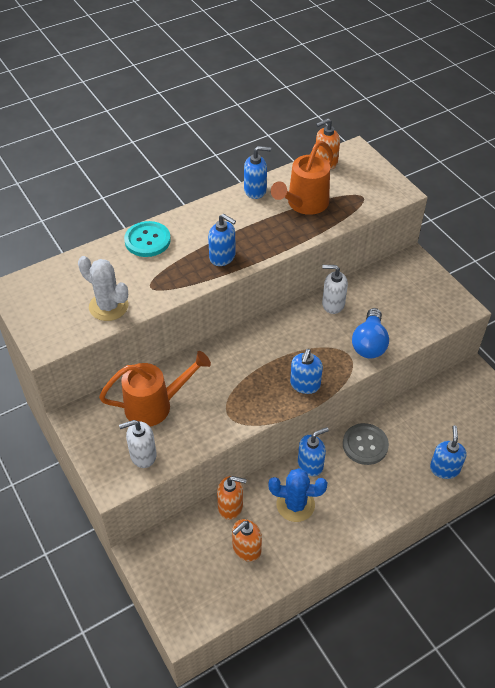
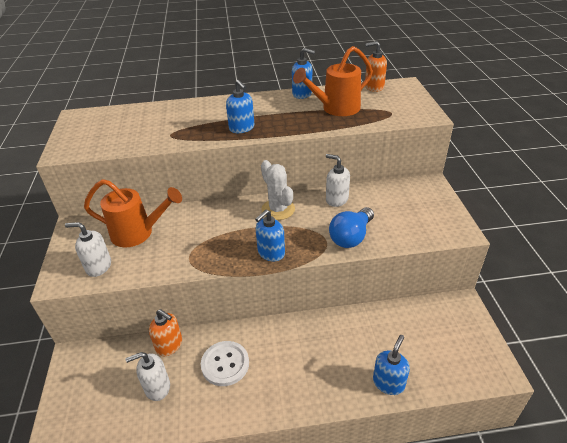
camera: 25 degrees right, 10 degrees down
(108, 306) = (128, 140): white cactus -> white cactus (278, 209)
(147, 240) = (194, 107): turquoise button -> none
(246, 549) = (157, 387): orange soap dispenser -> white soap dispenser
(295, 504) = (225, 364): blue cactus -> white button
(310, 464) = (260, 333): blue soap dispenser -> none
(365, 445) = (320, 333): grey button -> none

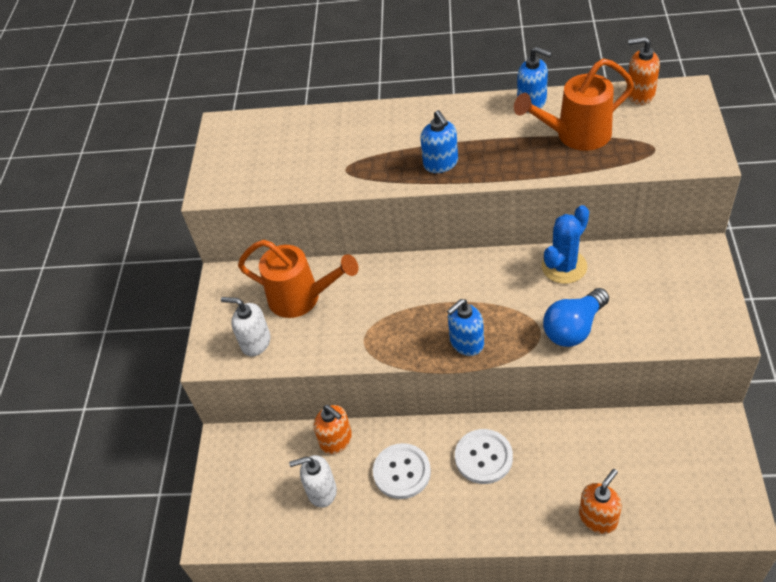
camera: 15 degrees right, 10 degrees up
(278, 209) = (482, 276): white cactus -> none
(290, 346) = (483, 457): none -> white button
(336, 199) = (564, 266): white soap dispenser -> blue cactus
(388, 383) = (598, 518): blue soap dispenser -> orange soap dispenser

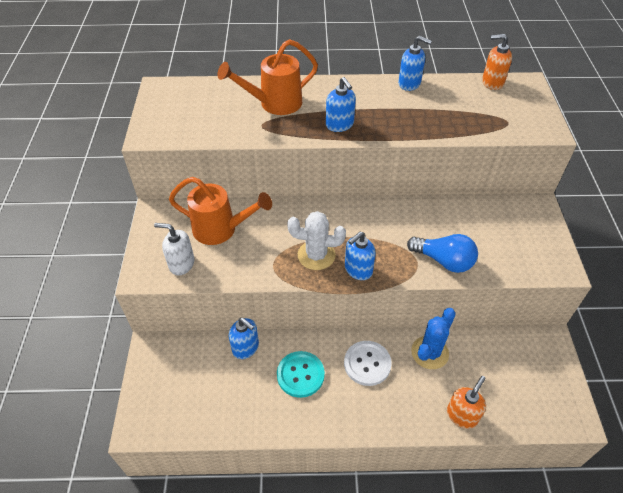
camera: 10 degrees left, 0 degrees up
(321, 491) = (233, 390): white soap dispenser -> none
(336, 440) = (246, 347): orange soap dispenser -> blue soap dispenser
(402, 472) = (300, 375): white button -> turquoise button
(416, 326) = (316, 255): none -> white cactus
(564, 266) = (433, 213): blue cactus -> blue cactus (429, 352)
(574, 328) = (444, 261): blue light bulb -> blue light bulb turned 105 degrees counterclockwise
(576, 135) = (446, 109): orange watering can -> orange watering can (274, 103)

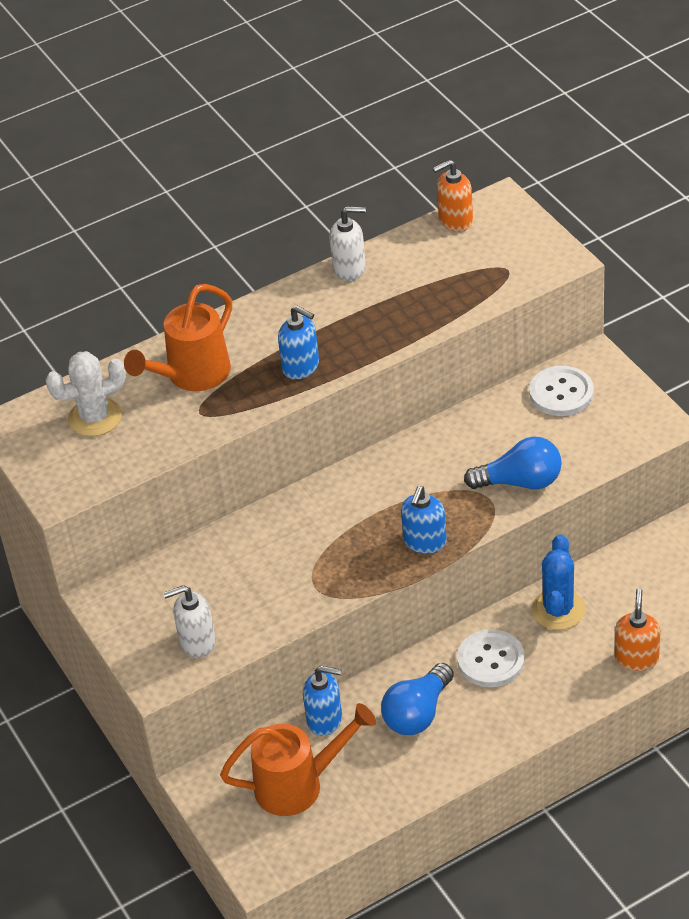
camera: 25 degrees left, 5 degrees down
(221, 229) = (212, 578): orange watering can -> orange watering can (298, 785)
(300, 375) = (417, 713): turquoise button -> blue light bulb
(316, 255) = (361, 550): white cactus -> white cactus (95, 417)
(409, 84) = (350, 268): blue soap dispenser -> white soap dispenser
(504, 217) = (561, 393): none -> white button

